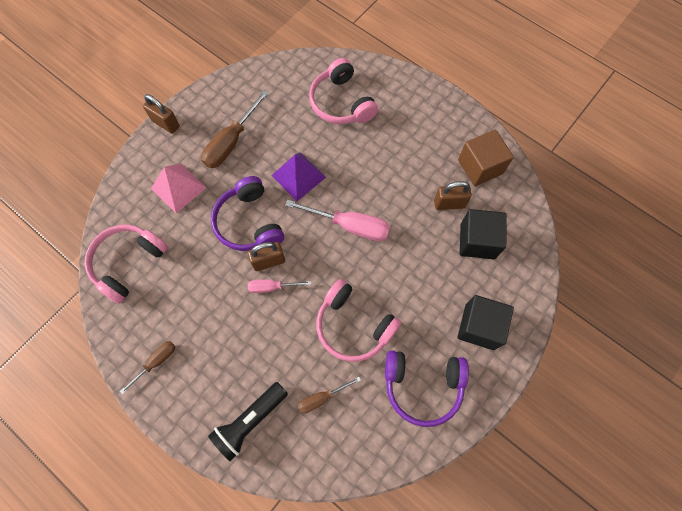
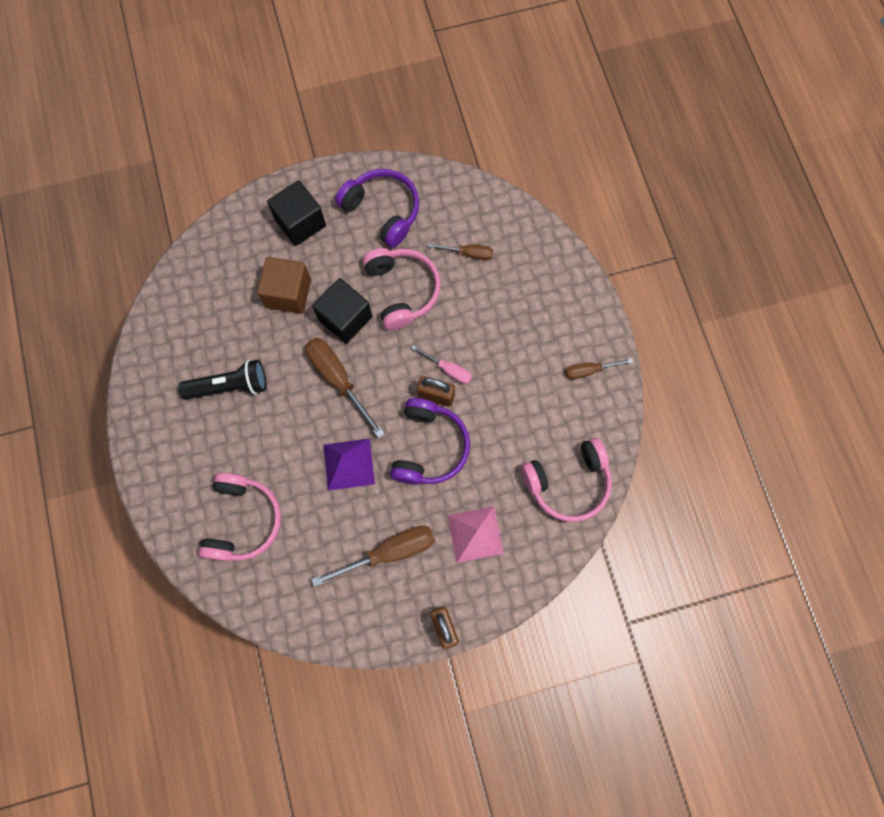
camera: 145 degrees left, 5 degrees up
(250, 421) = (537, 273): black flashlight -> black flashlight (230, 386)
(350, 226) = (338, 379): pink screwdriver -> brown screwdriver
(449, 204) = (232, 338): brown padlock -> none
(477, 241) = (238, 289): black cube -> black cube (345, 318)
(480, 167) = (171, 354): brown cube -> brown cube (288, 293)

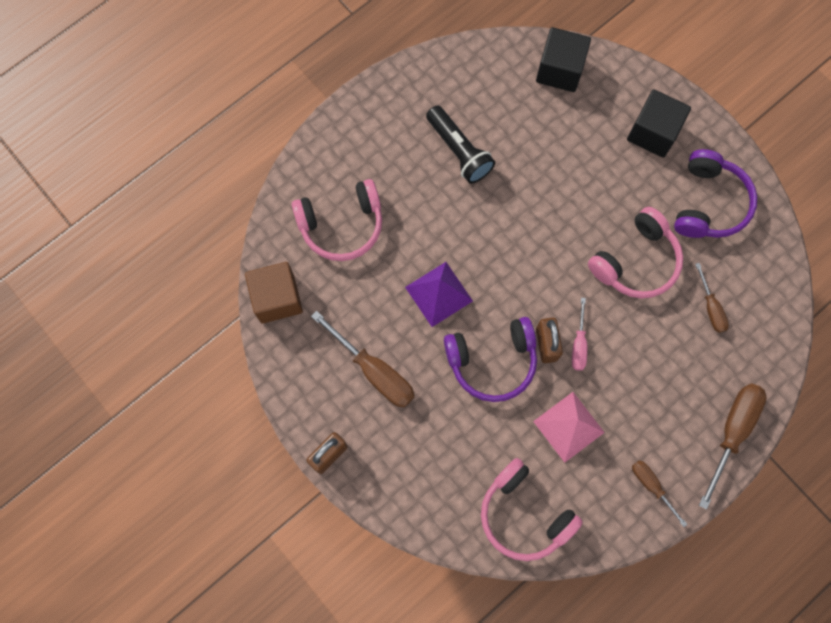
camera: 65 degrees right, 0 degrees up
(288, 293) = (576, 157): brown cube -> brown cube (277, 298)
(338, 379) = (515, 244): brown screwdriver -> brown screwdriver (732, 432)
(345, 318) = (579, 221): black cube -> black cube (559, 70)
(475, 534) = (429, 444): pink pyramid -> pink pyramid (568, 426)

